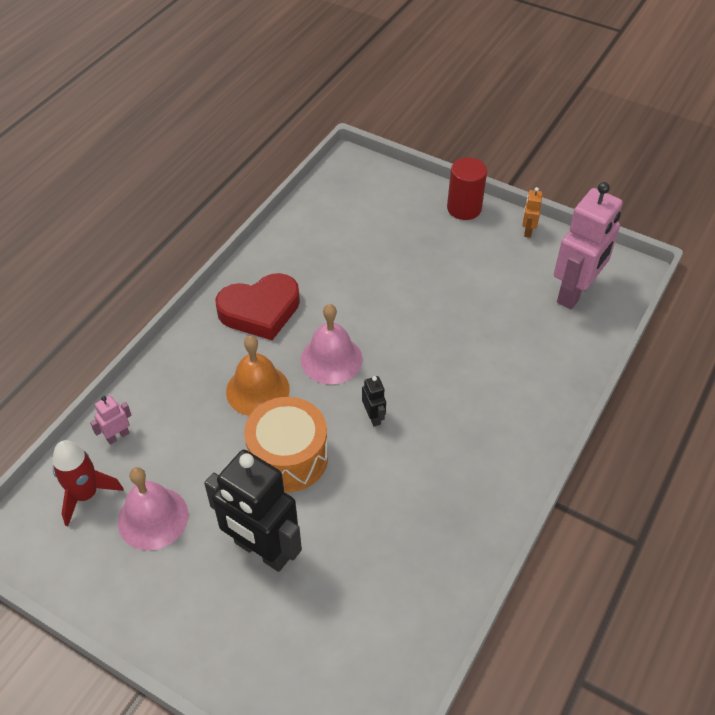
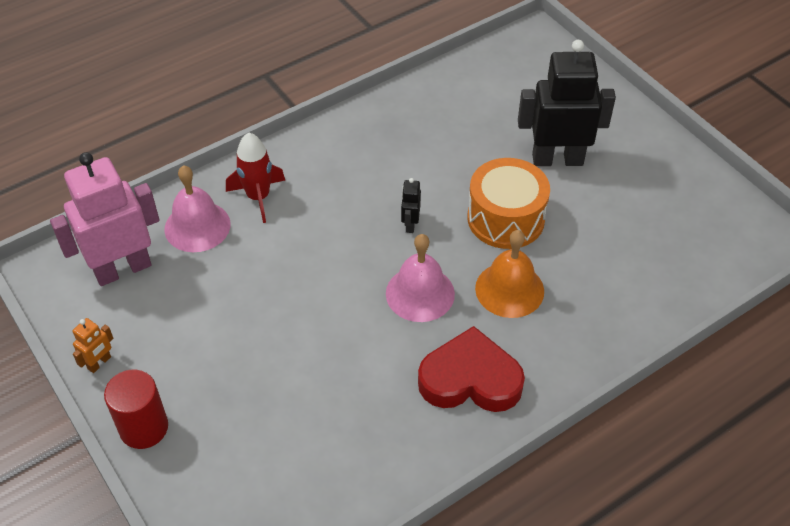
camera: 155 degrees left, 0 degrees up
(86, 494) = (703, 252): red rocket -> red rocket (258, 197)
(118, 436) = (664, 294): pink robot -> none
(153, 518) = (644, 212): pink bell -> pink bell (197, 226)
(262, 550) = (557, 159): black robot -> black robot turned 60 degrees counterclockwise

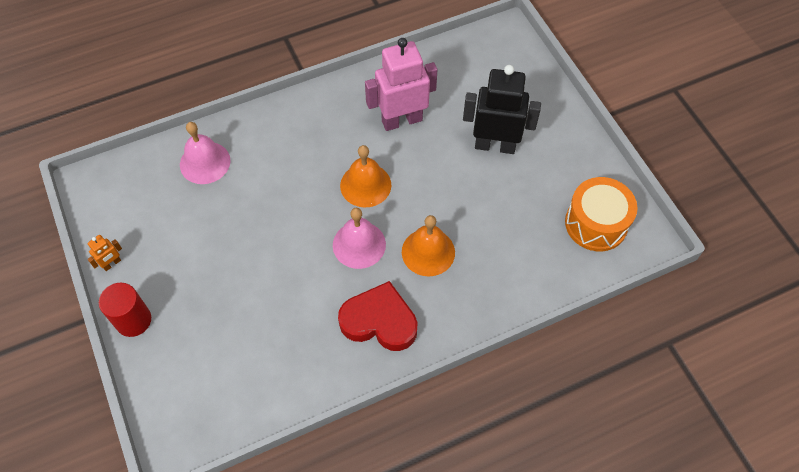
camera: 10 degrees right, 10 degrees up
(123, 269) = (143, 190): pink robot -> pink robot (401, 120)
(258, 197) = (255, 144): red rocket -> none
(410, 224) = (365, 185): black robot -> orange bell
(506, 218) = (441, 191): orange drum -> orange drum (596, 223)

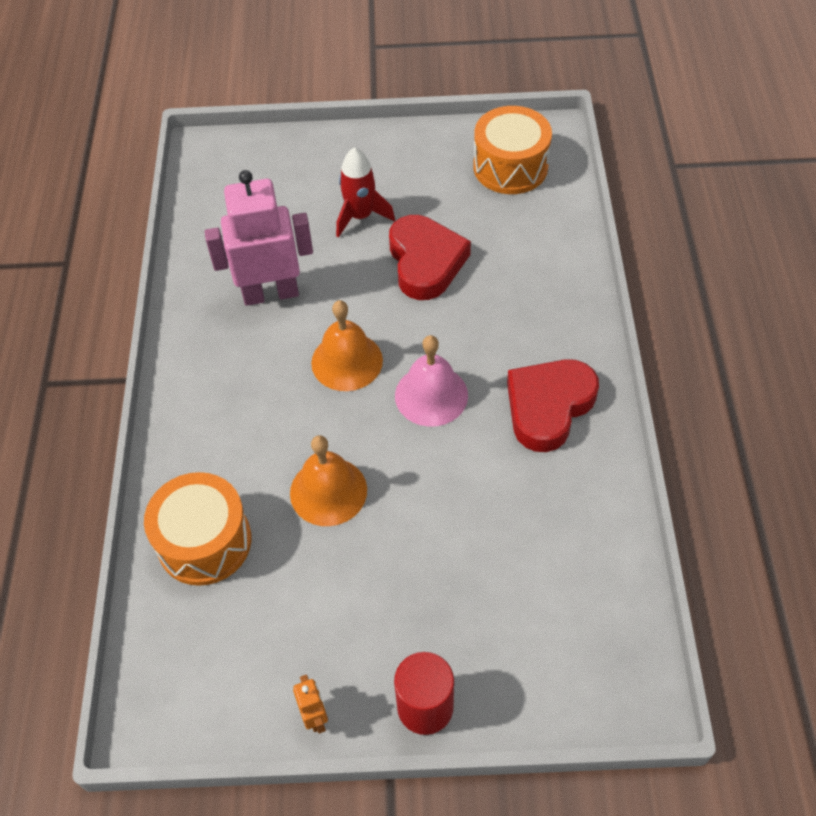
camera: 65 degrees left, 5 degrees down
(205, 162) = (204, 541): pink bell -> orange drum
(401, 120) = (270, 293): pink robot -> pink robot turned 75 degrees clockwise
(428, 252) = (475, 328): orange bell -> orange bell (328, 491)
(473, 200) = (425, 262): none -> red heart
(495, 145) = (360, 216): black robot -> red rocket

